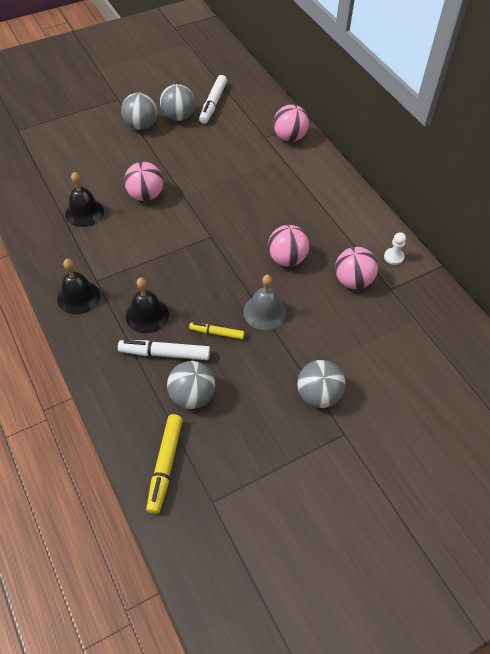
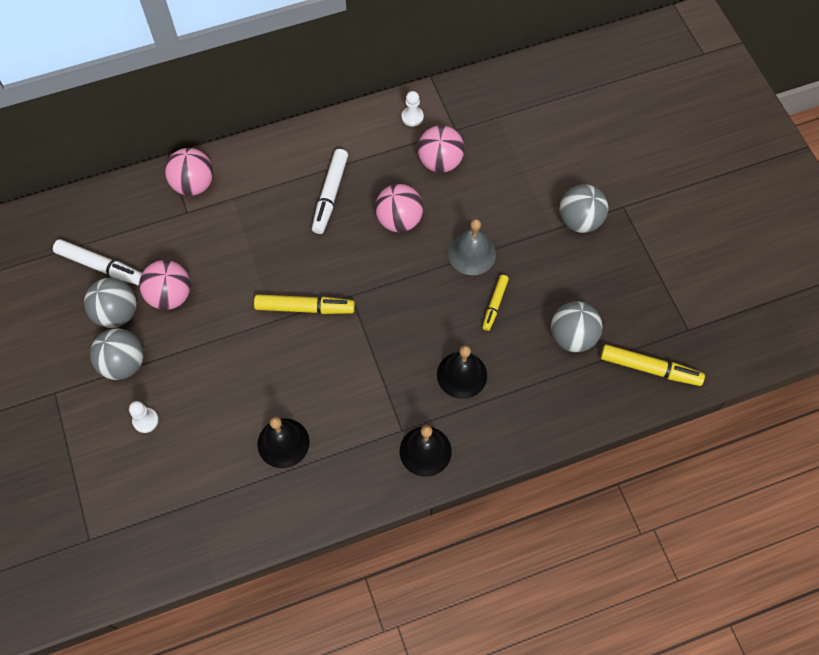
camera: 80 degrees left, 10 degrees up
(99, 142) = (145, 420): none -> white pawn
(145, 195) = (266, 365): pink ball -> pink ball (170, 295)
(165, 354) = (517, 359): white marker -> white marker (330, 195)
(196, 210) = (305, 308): none -> yellow marker

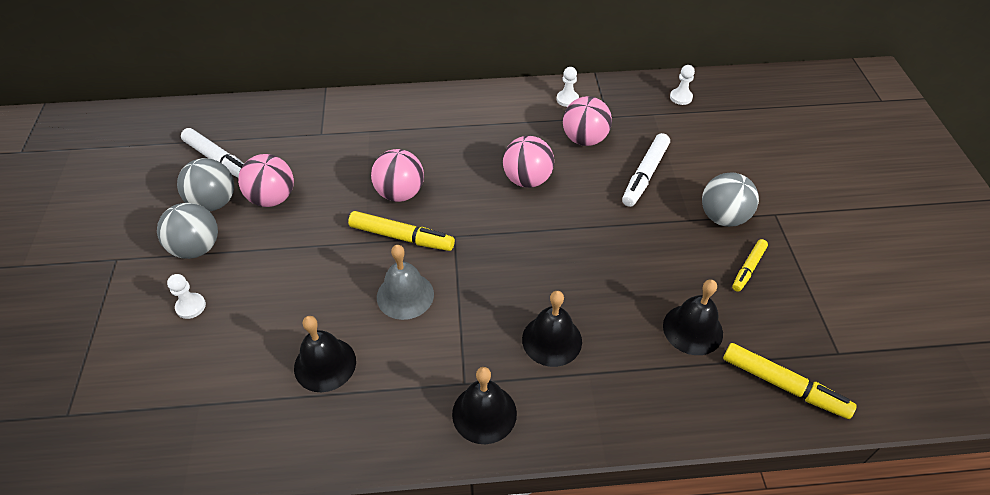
camera: 15 degrees right, 15 degrees down
(194, 184) = (338, 113): pink ball -> pink ball (400, 193)
(330, 195) = (465, 146): white marker -> white marker (645, 175)
(472, 254) = (596, 224): grey bell -> grey bell (405, 295)
(495, 304) = (609, 277): yellow marker -> yellow marker (748, 268)
(519, 91) = (681, 97): none -> white pawn
(572, 337) = (692, 329): grey ball -> black bell

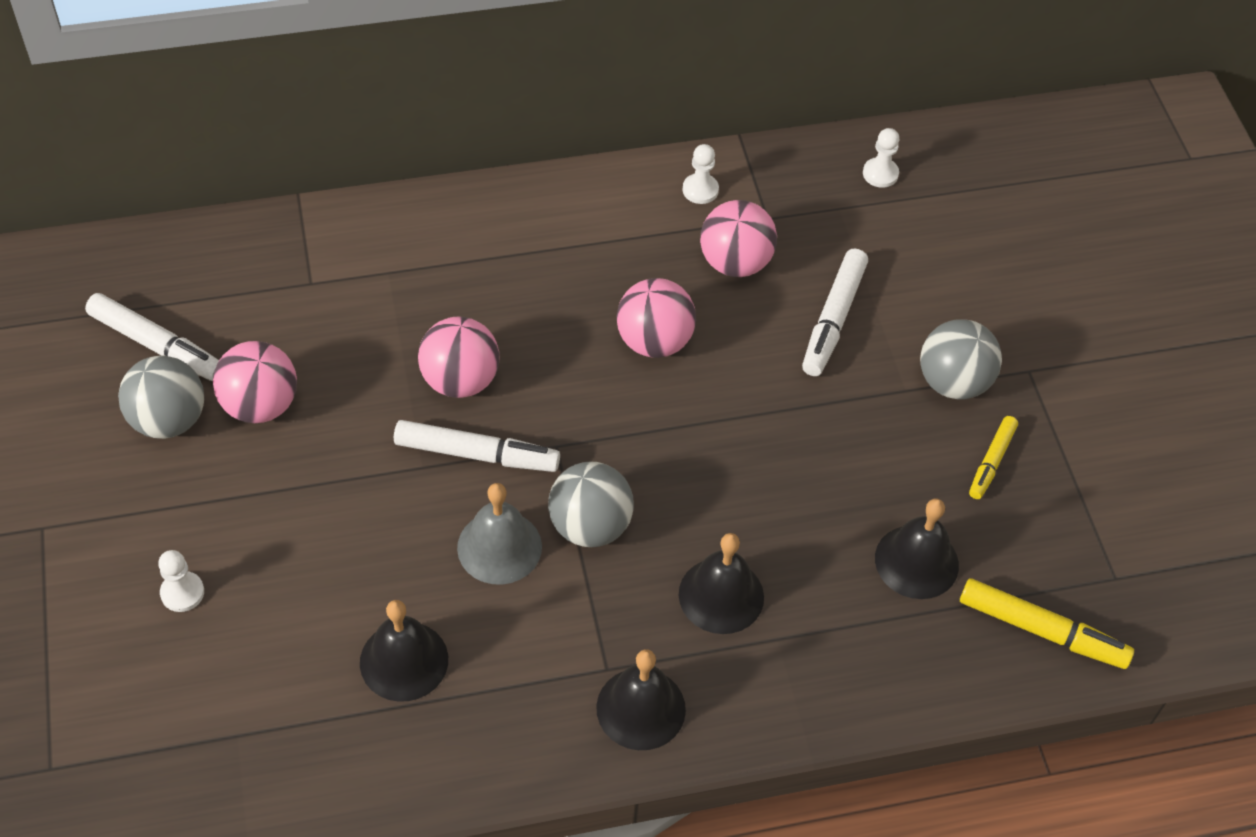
camera: 10 degrees left, 5 degrees up
(197, 248) = (164, 499): grey ball -> grey ball (590, 526)
(402, 237) = (477, 454): yellow marker -> white marker

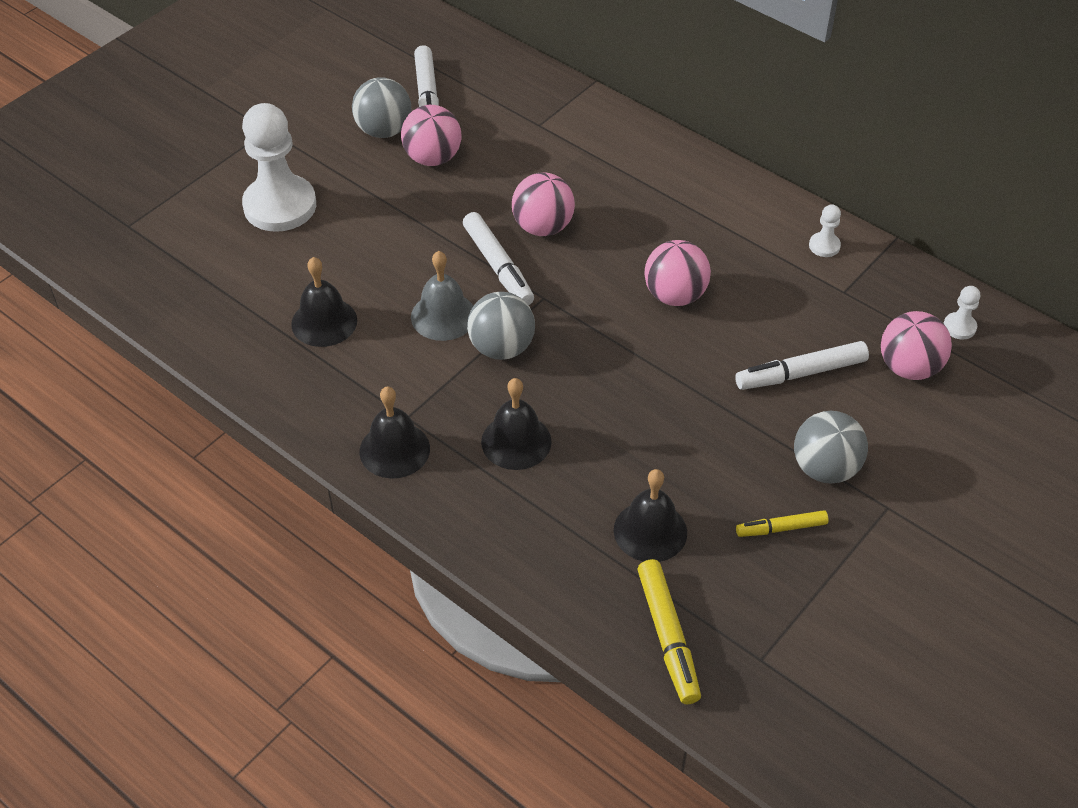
camera: 55 degrees right, 5 degrees down
(182, 593) = (280, 206): white pawn -> white pawn, size x2.39
(735, 263) = (786, 297): pink ball -> pink ball (909, 368)

